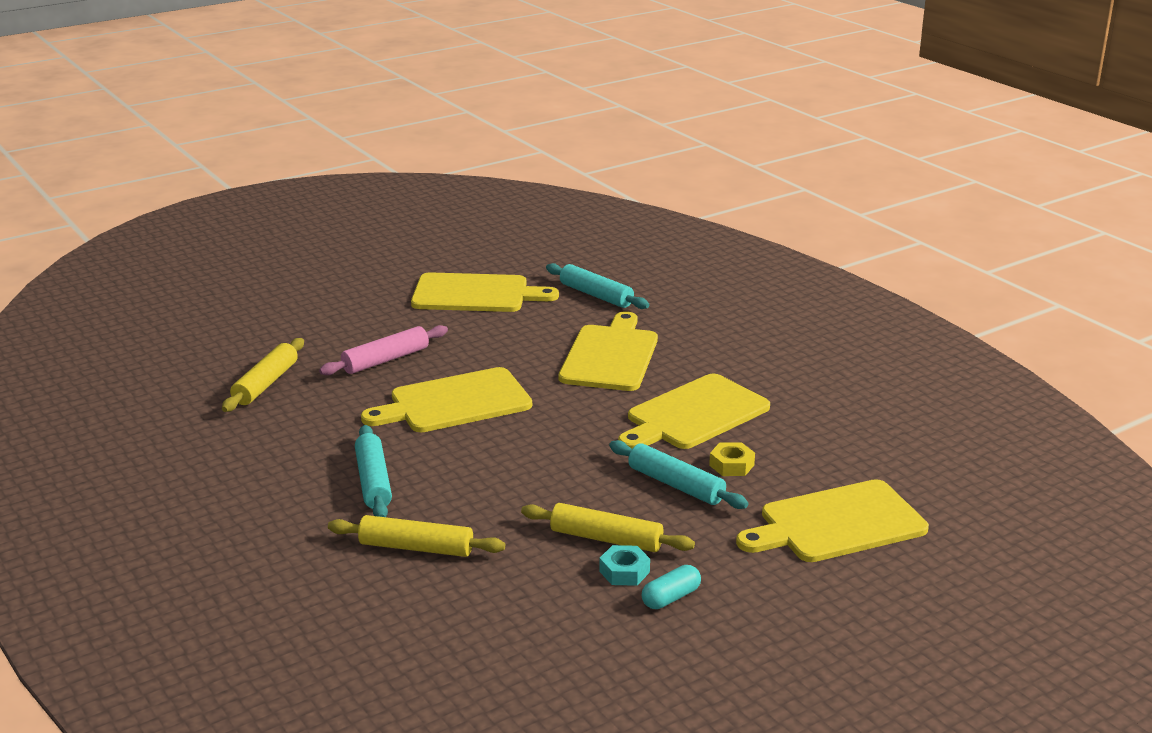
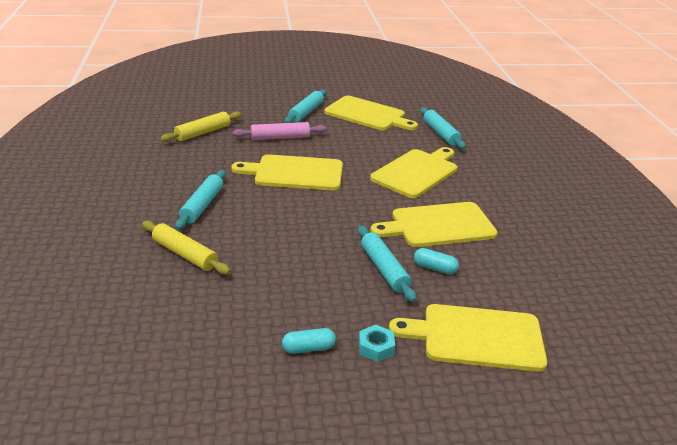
camera: 25 degrees right, 5 degrees up
(386, 314) = (306, 112): none -> turquoise rolling pin
(606, 539) = (304, 290): yellow rolling pin -> none
(624, 572) = (295, 317): turquoise nut -> turquoise nut (376, 347)
(731, 465) = (434, 268): yellow nut -> turquoise capsule

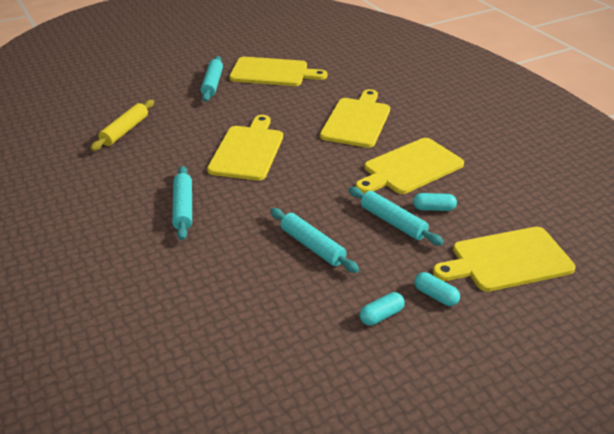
camera: 20 degrees left, 5 degrees up
(185, 254) = (204, 262): yellow rolling pin -> none
(280, 138) = (206, 117): pink rolling pin -> none
(294, 173) = (247, 150): yellow cutting board -> yellow cutting board turned 120 degrees clockwise
(376, 347) = (435, 296): turquoise nut -> turquoise capsule
(440, 133) = (351, 76): turquoise rolling pin -> turquoise rolling pin (312, 246)

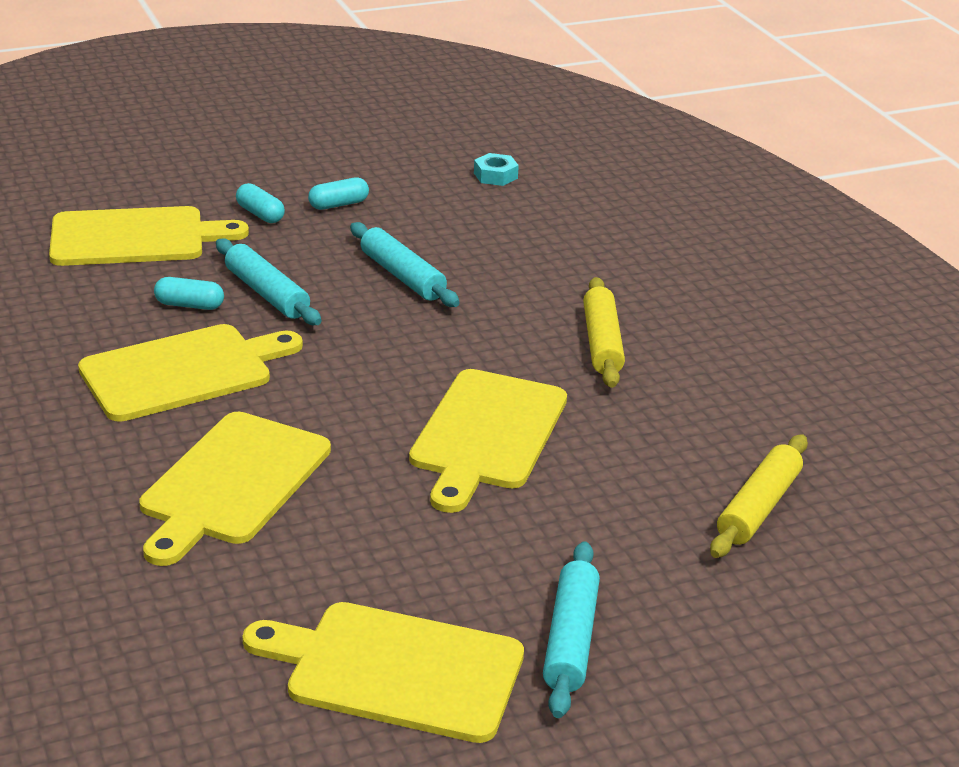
camera: 175 degrees left, 5 degrees down
(183, 208) = (602, 343): turquoise rolling pin -> yellow rolling pin
(257, 376) = (495, 176): none -> turquoise nut

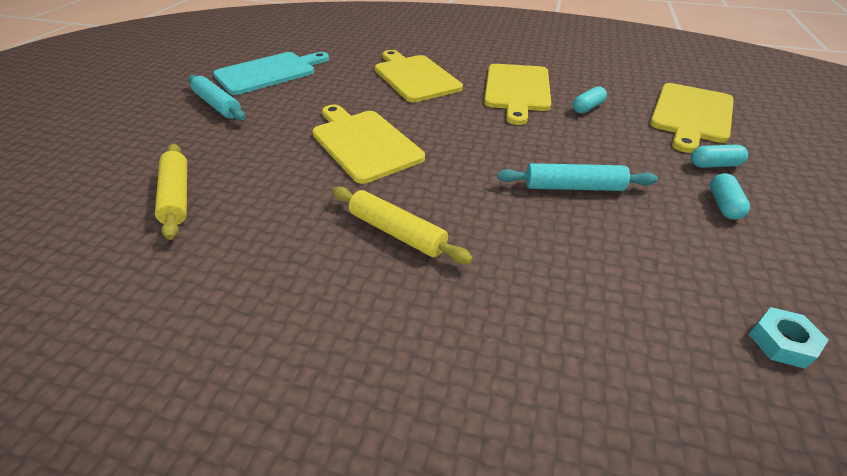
camera: 130 degrees right, 10 degrees up
(267, 293) = (584, 132): turquoise rolling pin -> none
(395, 670) = (269, 72): yellow cutting board -> turquoise cutting board

